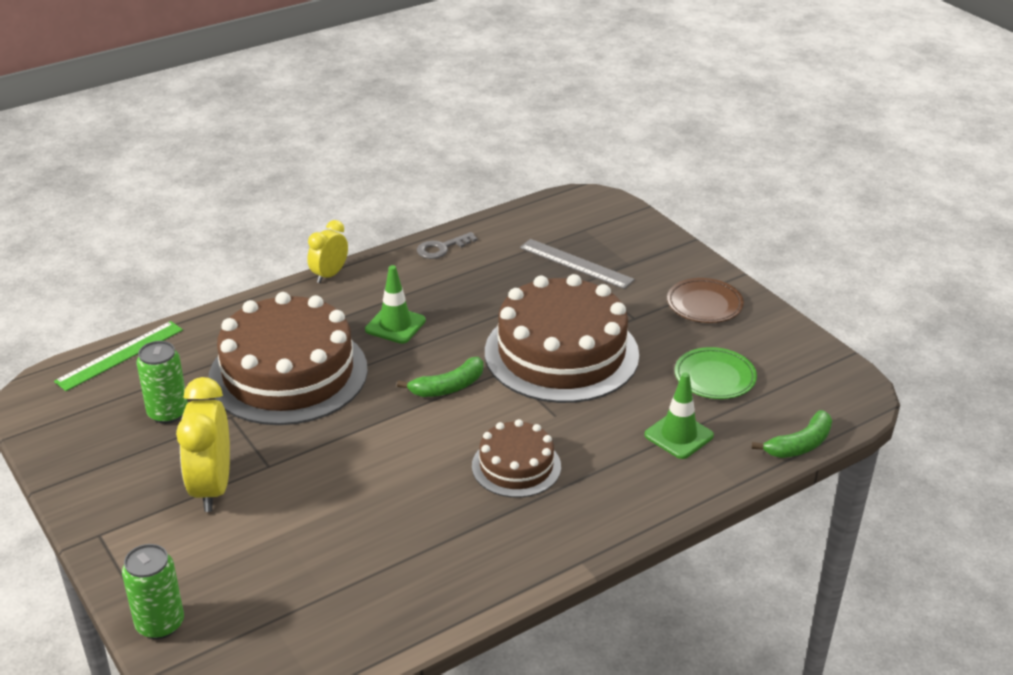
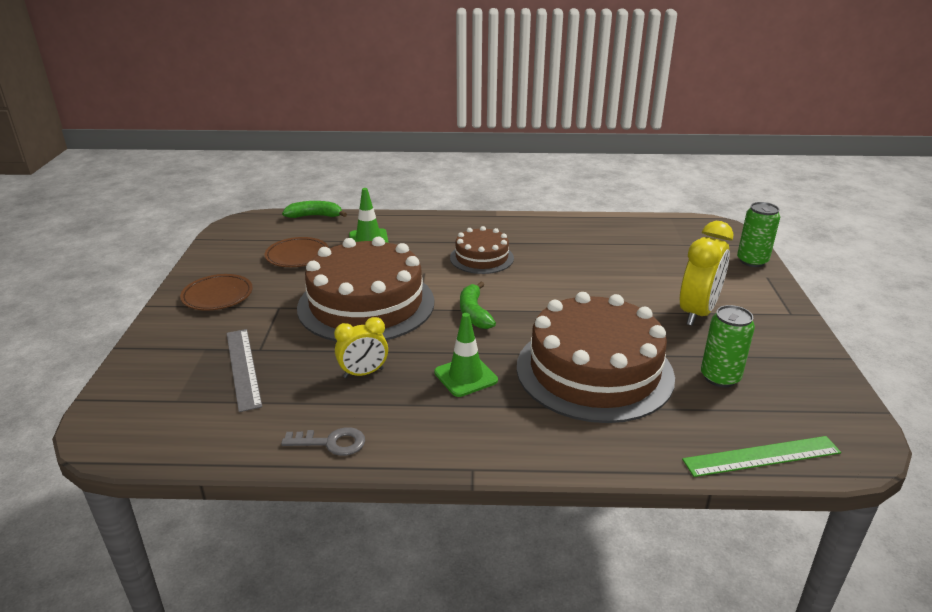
camera: 145 degrees left, 5 degrees down
(329, 275) = (479, 462): yellow clock -> yellow clock (363, 373)
(448, 387) = (474, 313): green banana -> green banana turned 105 degrees counterclockwise
(714, 377) = (297, 256): green plate -> brown plate

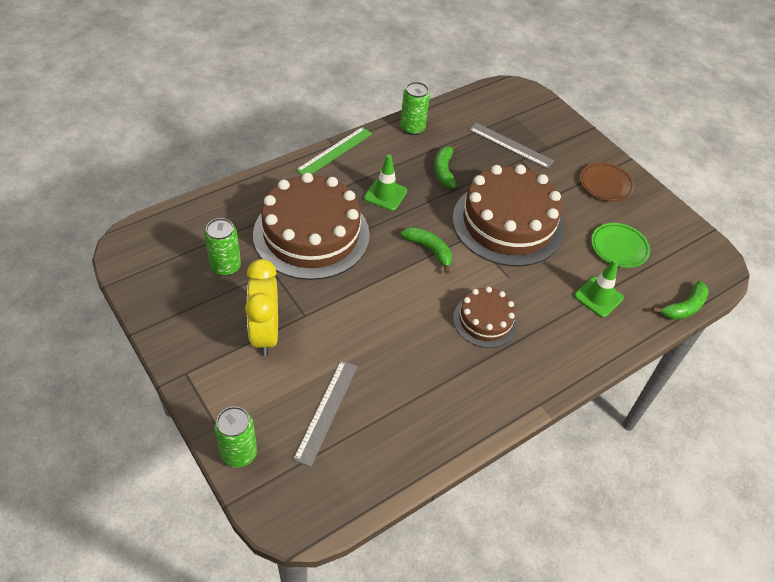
camera: 140 degrees right, 20 degrees up
(297, 256) = (619, 248): brown plate -> green plate
(331, 443) = (412, 128): grey key -> green can
(363, 373) = (444, 171): yellow clock -> green banana
(666, 258) = (326, 411): none -> grey ruler
(761, 456) = (184, 214): green ruler -> green ruler (335, 151)

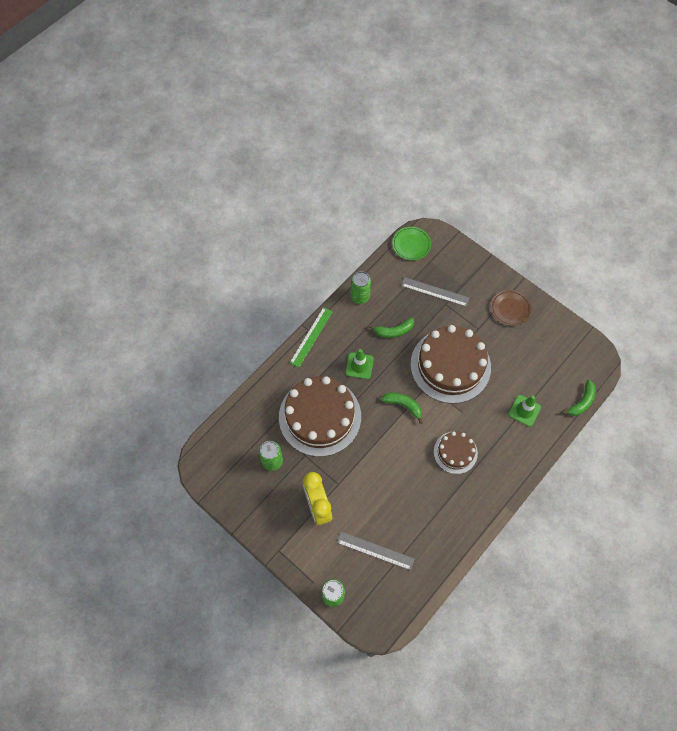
camera: 10 degrees left, 15 degrees up
(326, 411) = (375, 550): grey ruler -> grey ruler turned 75 degrees counterclockwise
(444, 171) = (394, 331): green banana -> green banana turned 90 degrees counterclockwise
(619, 248) = (530, 364): green plate -> green plate (411, 245)

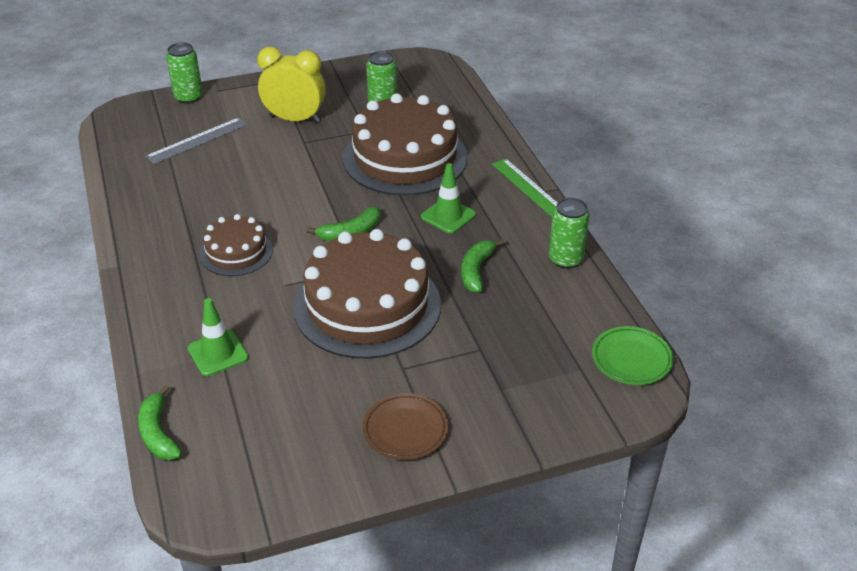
camera: 120 degrees right, 25 degrees down
(435, 292) = (513, 347): grey ruler -> none

